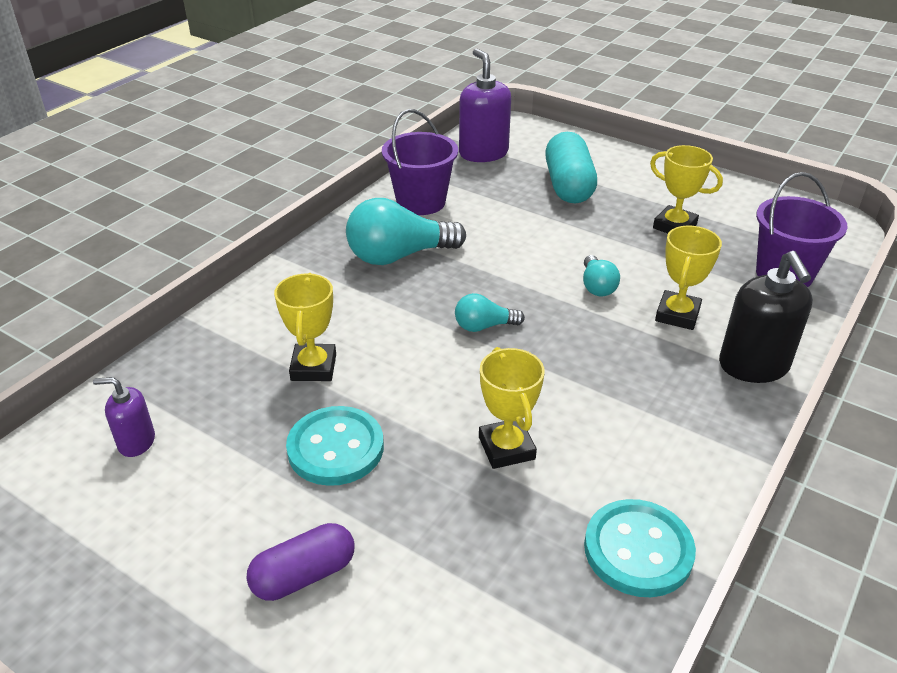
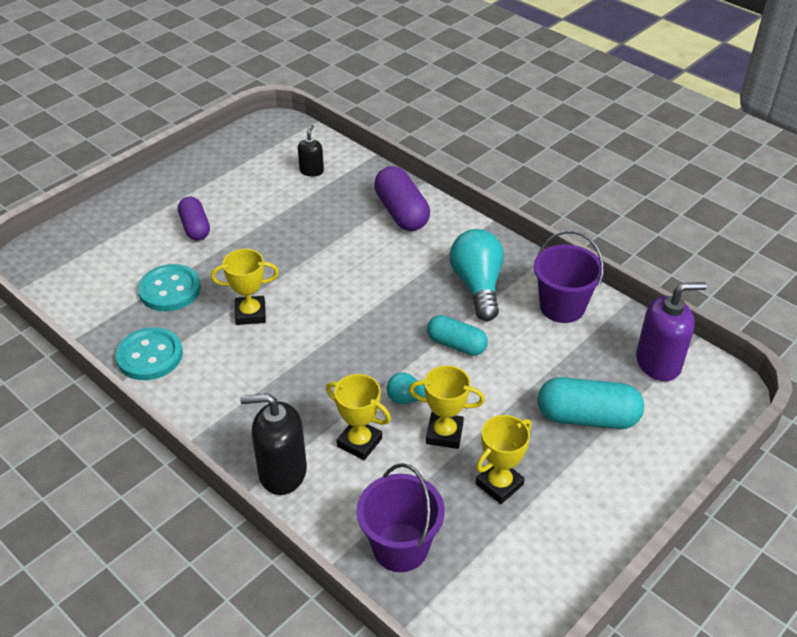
camera: 100 degrees right, 5 degrees up
(136, 442) = (311, 171): purple soap dispenser -> black soap dispenser
(256, 328) = (401, 212): none -> purple capsule
(313, 367) = (354, 236): yellow trophy -> yellow trophy (444, 434)
(335, 448) = (278, 242): turquoise button -> turquoise button (170, 290)
(484, 326) = (375, 321): turquoise light bulb -> none
(502, 263) = (456, 345): none -> turquoise capsule

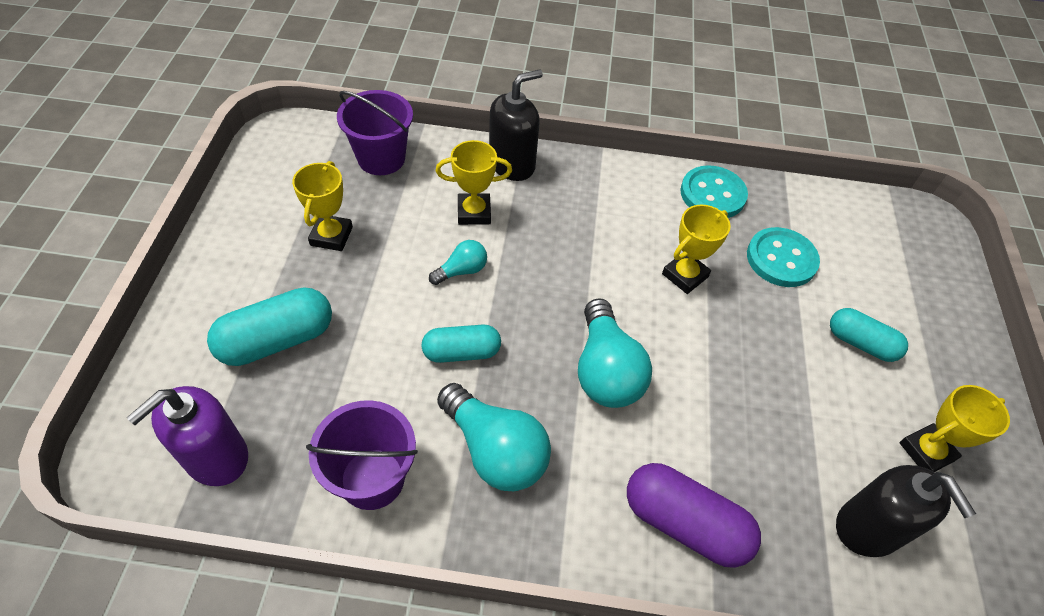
camera: 140 degrees right, 10 degrees up
(195, 227) = (861, 343): purple capsule -> turquoise capsule
(311, 171) = (868, 528): black soap dispenser -> black soap dispenser, size x1.79
(370, 289) = (605, 371): none -> turquoise light bulb
(444, 434) = (407, 254): yellow trophy -> yellow trophy (926, 451)

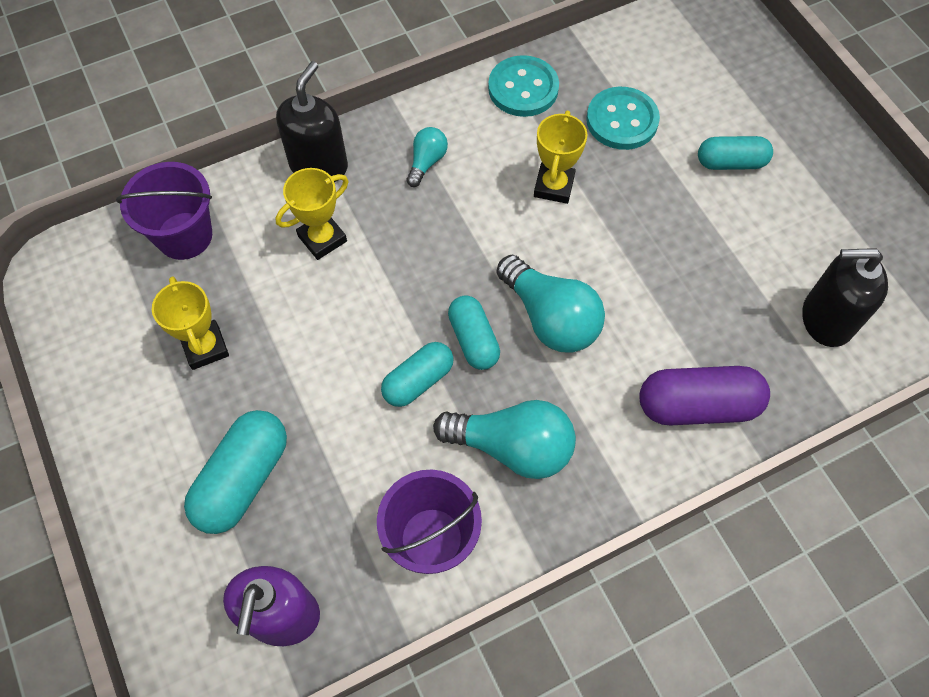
camera: 30 degrees left, 10 degrees up
(462, 270) = (357, 304): turquoise light bulb -> turquoise light bulb (427, 162)
(529, 349) = (473, 340): none -> turquoise capsule
(868, 528) = (826, 319): black soap dispenser -> black soap dispenser turned 150 degrees clockwise
(926, 451) = (830, 228): yellow trophy -> none

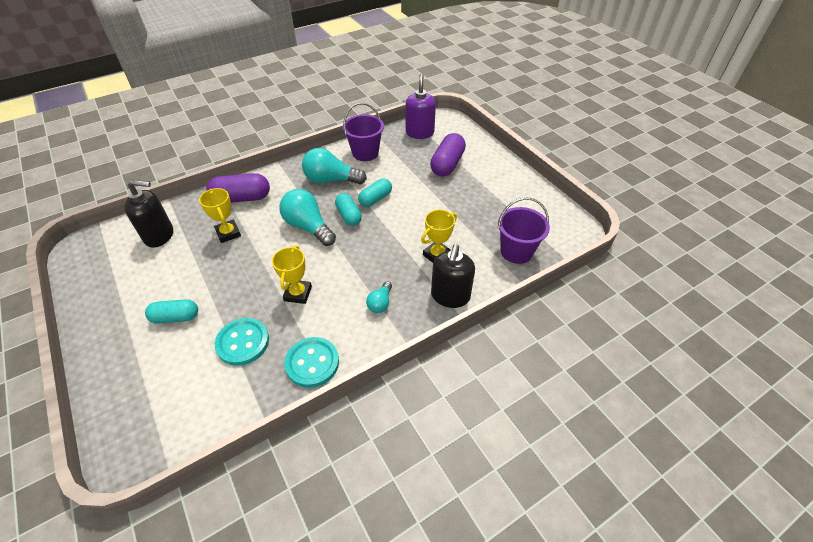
camera: 175 degrees right, 15 degrees down
(205, 347) = (482, 205): yellow trophy -> yellow trophy (228, 233)
(243, 479) = (447, 164): turquoise capsule -> purple capsule

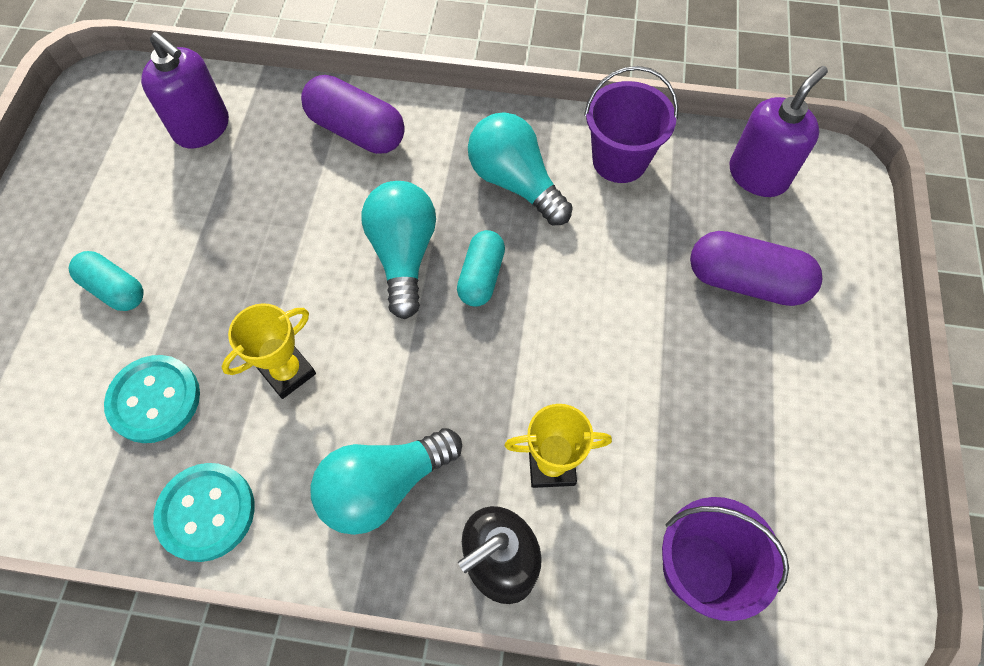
camera: 40 degrees right, 15 degrees up
(159, 235) = (202, 128): black soap dispenser -> purple soap dispenser
(228, 233) = (287, 187): yellow trophy -> none
(375, 199) = (552, 272): turquoise capsule -> none
(380, 303) = (383, 486): turquoise light bulb -> turquoise light bulb, size x1.91
(447, 164) = (746, 282): purple capsule -> purple capsule turned 45 degrees clockwise

